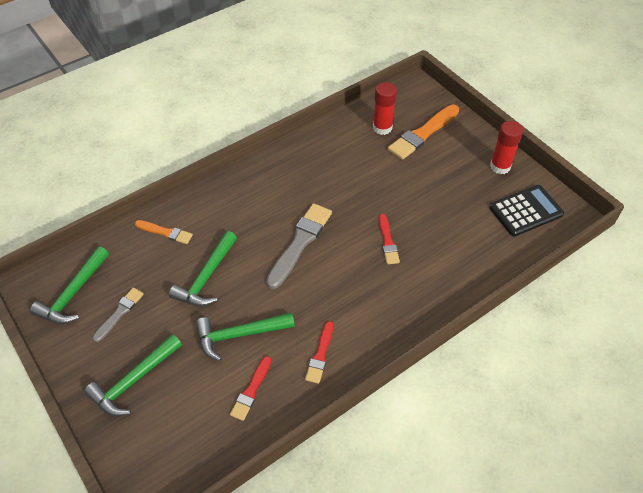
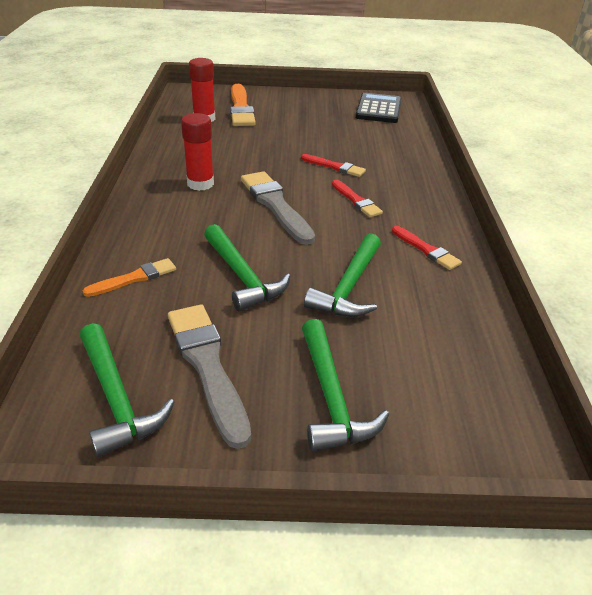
camera: 55 degrees left, 15 degrees down
(119, 313) = (207, 366): grey brush -> grey brush, size x1.76
(251, 390) = (432, 309): red brush -> red brush (356, 201)
(500, 166) = (322, 99): red glue stick -> red glue stick (200, 184)

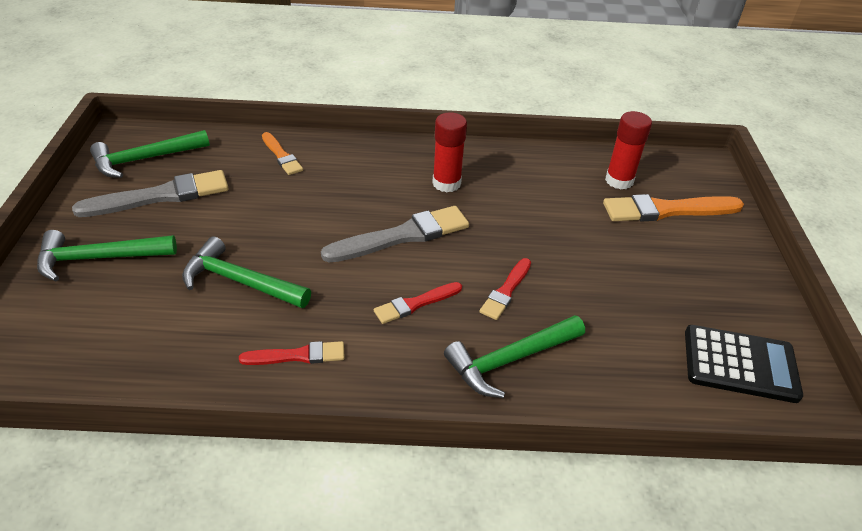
camera: 90 degrees right, 5 degrees up
(242, 276) = (272, 212): green hammer -> green hammer (510, 360)
(426, 250) = (298, 355): red brush -> red brush turned 150 degrees counterclockwise

